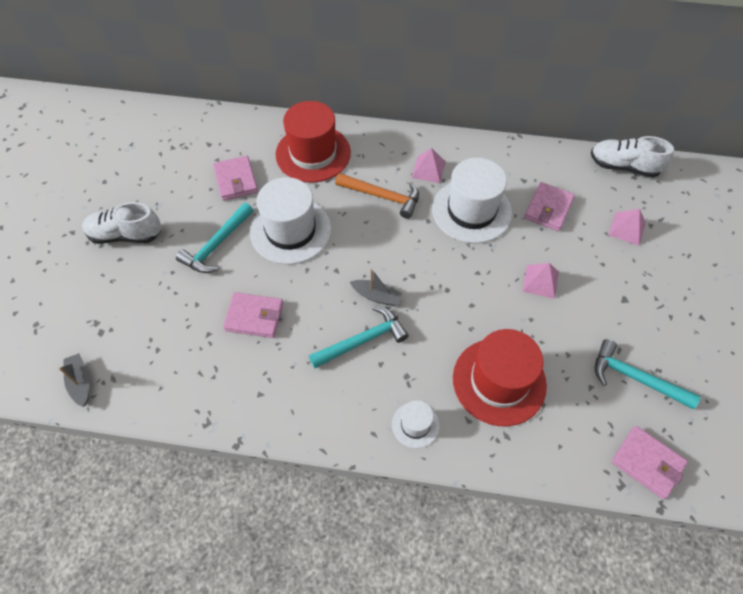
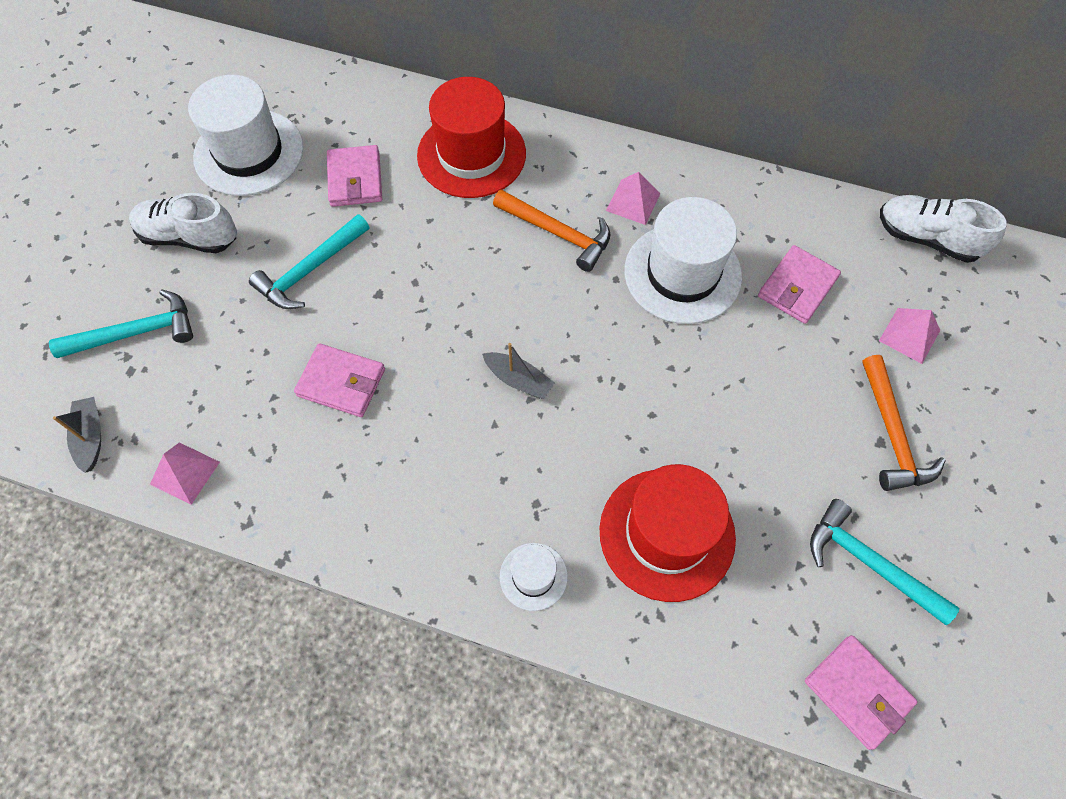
camera: 10 degrees right, 5 degrees up
(290, 230) = (416, 264): white hat -> white hat (249, 152)
(363, 340) = (485, 441): turquoise hammer -> turquoise hammer (136, 332)
(540, 281) = (761, 395): pink pyramid -> pink pyramid (185, 473)
(630, 293) = (892, 434): none -> orange hammer

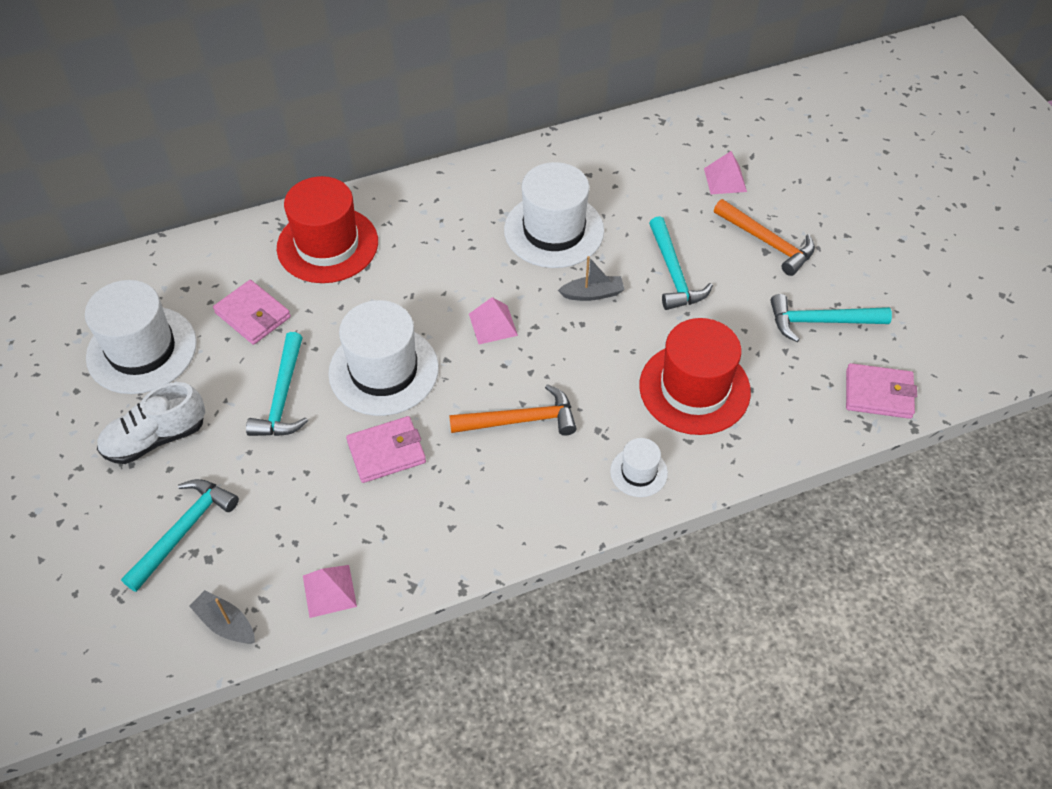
camera: 40 degrees left, 10 degrees down
(409, 304) = (383, 370): none -> white hat
(518, 380) = (511, 365): grey boat -> grey boat (592, 294)
(558, 233) = (444, 258): orange hammer -> orange hammer (521, 420)
(633, 202) = (476, 206): pink pyramid -> pink pyramid (493, 324)
(759, 398) = (673, 273): none -> turquoise hammer
(797, 287) = (633, 193): pink wallet -> none
(926, 238) = (683, 117): white shoe -> none

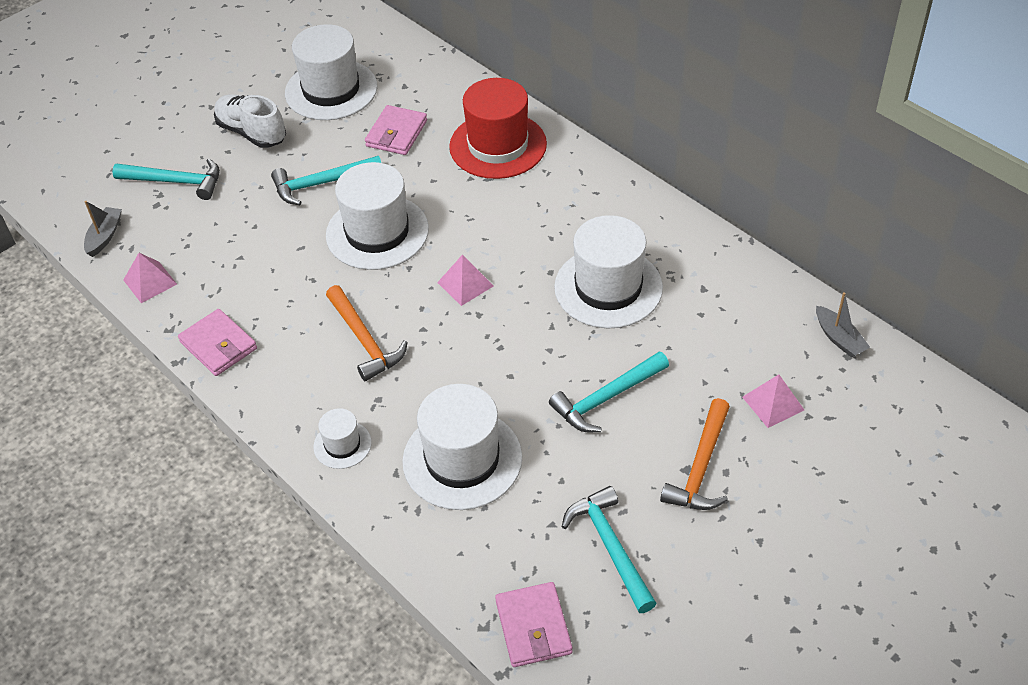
camera: 70 degrees right, 5 degrees down
(386, 452) = (293, 266): pink wallet -> pink wallet (218, 345)
(592, 294) = (542, 343): grey boat -> grey boat (839, 338)
(694, 388) = (462, 459): red hat -> white hat

